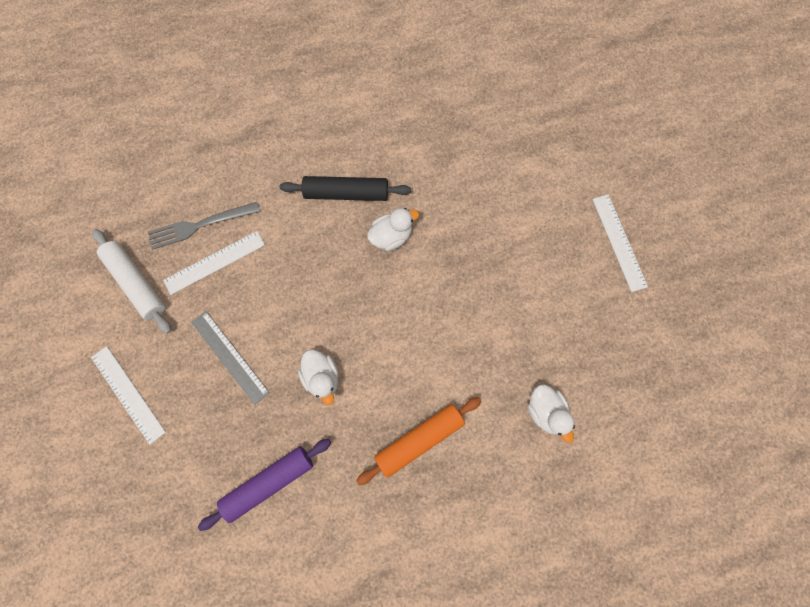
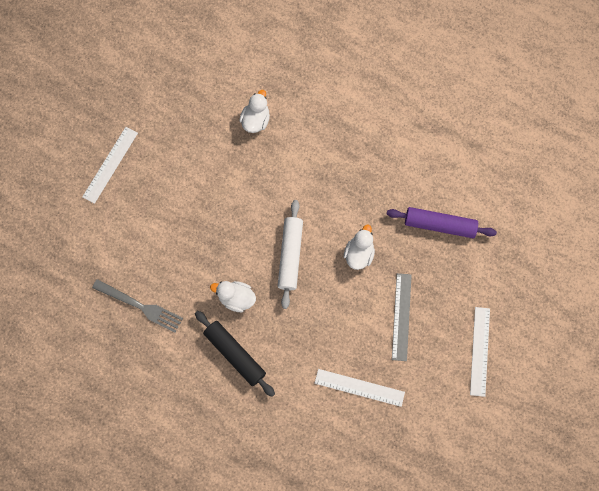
camera: 135 degrees left, 0 degrees up
(136, 283) = (419, 421): white rolling pin -> white rolling pin (290, 255)
(200, 225) = (347, 423): grey fork -> grey fork (140, 306)
(419, 439) = (337, 170): orange rolling pin -> none

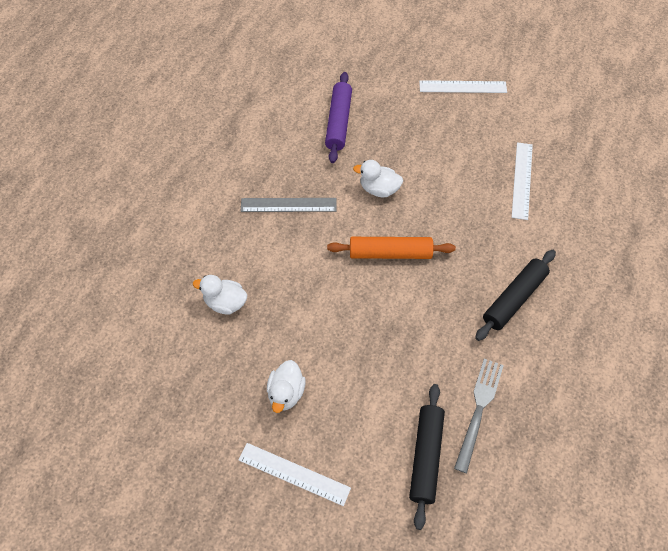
camera: 95 degrees left, 15 degrees down
(109, 260) = (426, 457): none -> black rolling pin
(236, 298) = (449, 303): white duck -> white duck (286, 393)
(290, 255) = (390, 253): white rolling pin -> orange rolling pin
(401, 316) = (440, 149): grey ruler -> grey ruler (288, 205)

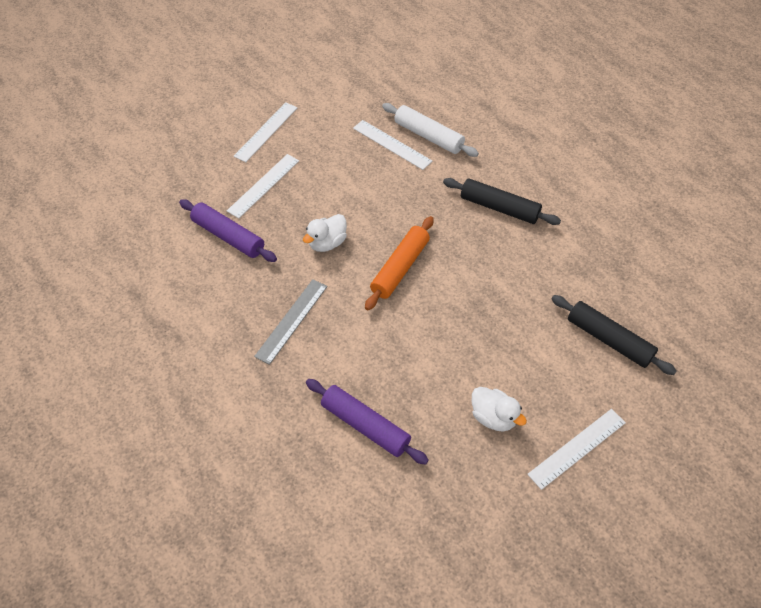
camera: 60 degrees left, 5 degrees down
(225, 303) = (365, 425): white duck -> purple rolling pin
(405, 116) = (263, 185): none -> white ruler
(479, 409) = (585, 282): grey fork -> none
(514, 298) = (499, 208): black rolling pin -> black rolling pin turned 45 degrees counterclockwise
(555, 203) = (428, 136): none -> white rolling pin

